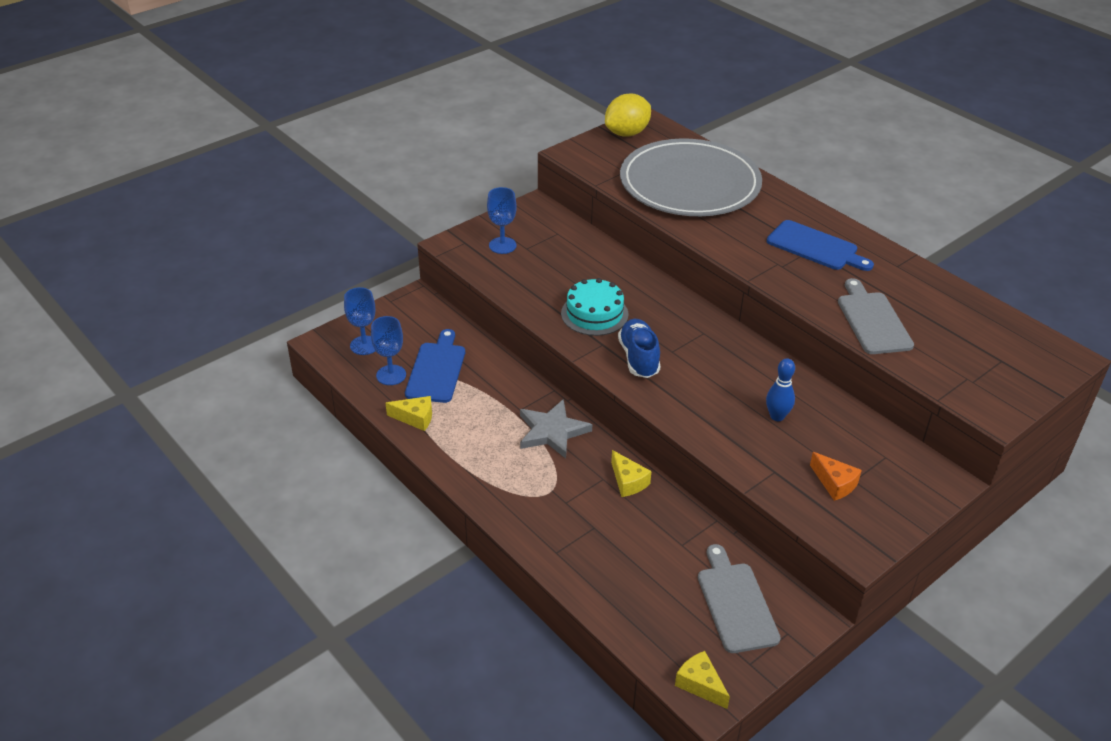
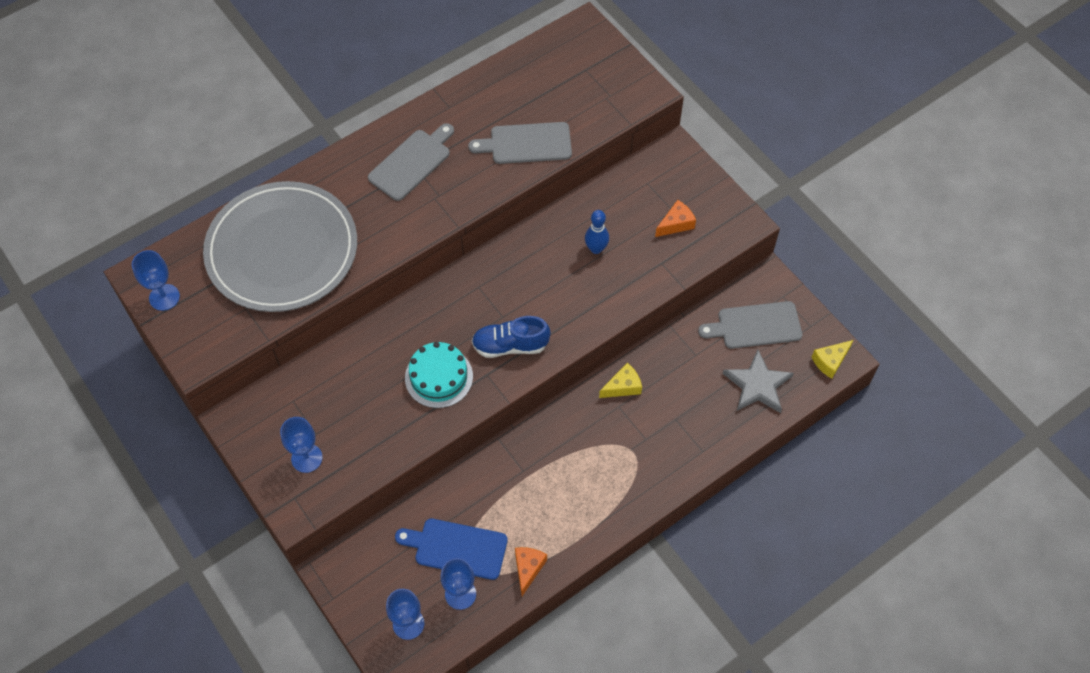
camera: 85 degrees left, 20 degrees up
(415, 418) = (528, 568): yellow cheese -> orange cheese
(552, 431) = (556, 444): grey star -> grey star (757, 385)
(627, 133) = (164, 297): yellow lemon -> blue goblet
(815, 247) = (412, 163): blue cutting board -> grey cutting board

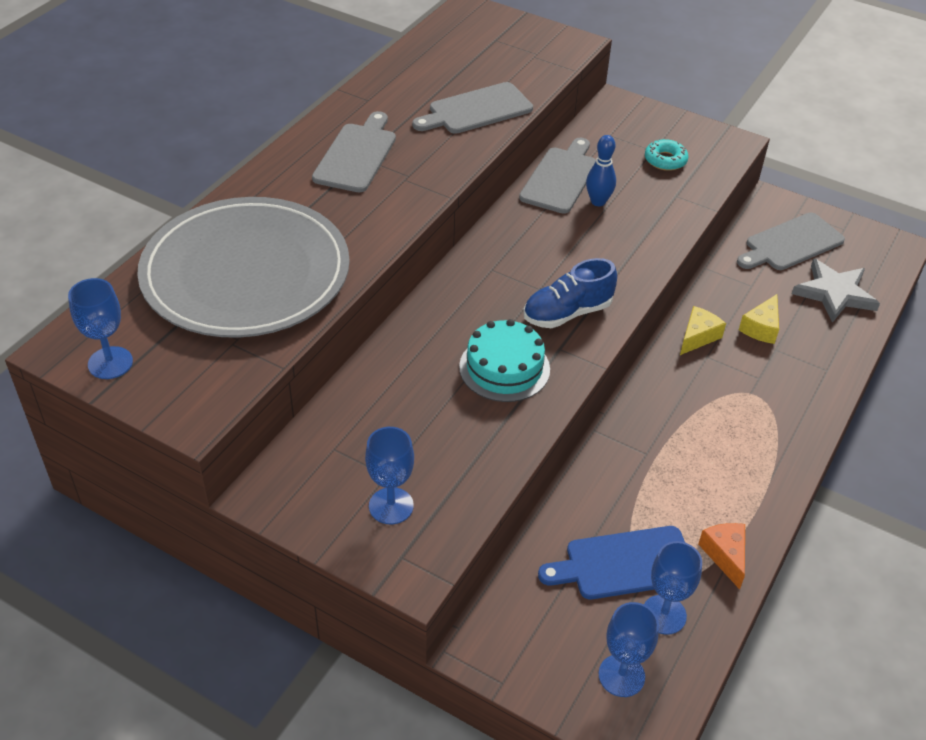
camera: 25 degrees left, 15 degrees down
(581, 215) = (560, 178): none -> grey cutting board
(676, 224) = (665, 160): orange cheese -> turquoise donut
(830, 361) = (887, 252): yellow cheese -> yellow cheese (761, 328)

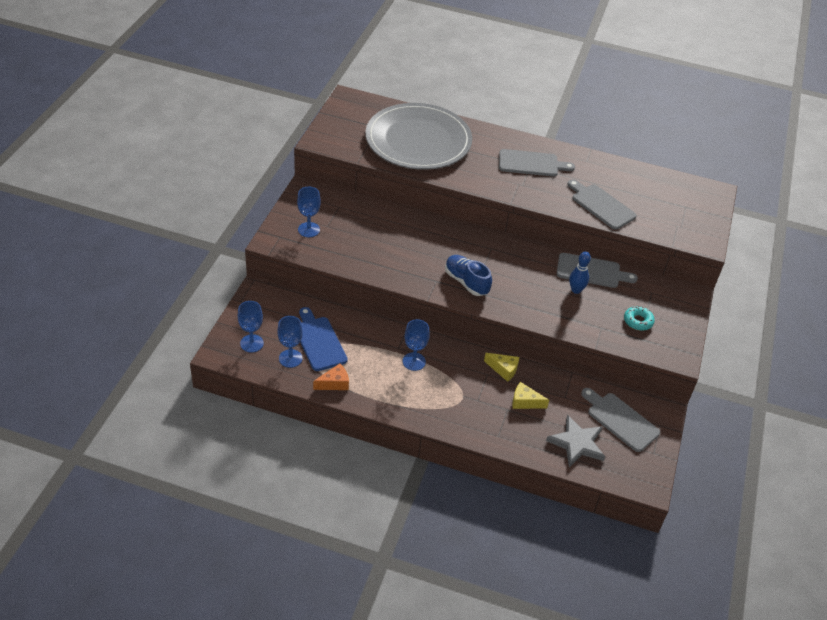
camera: 75 degrees right, 0 degrees up
(110, 363) = (344, 112): blue goblet -> blue goblet (414, 361)
(504, 368) = (413, 260): turquoise cake -> none

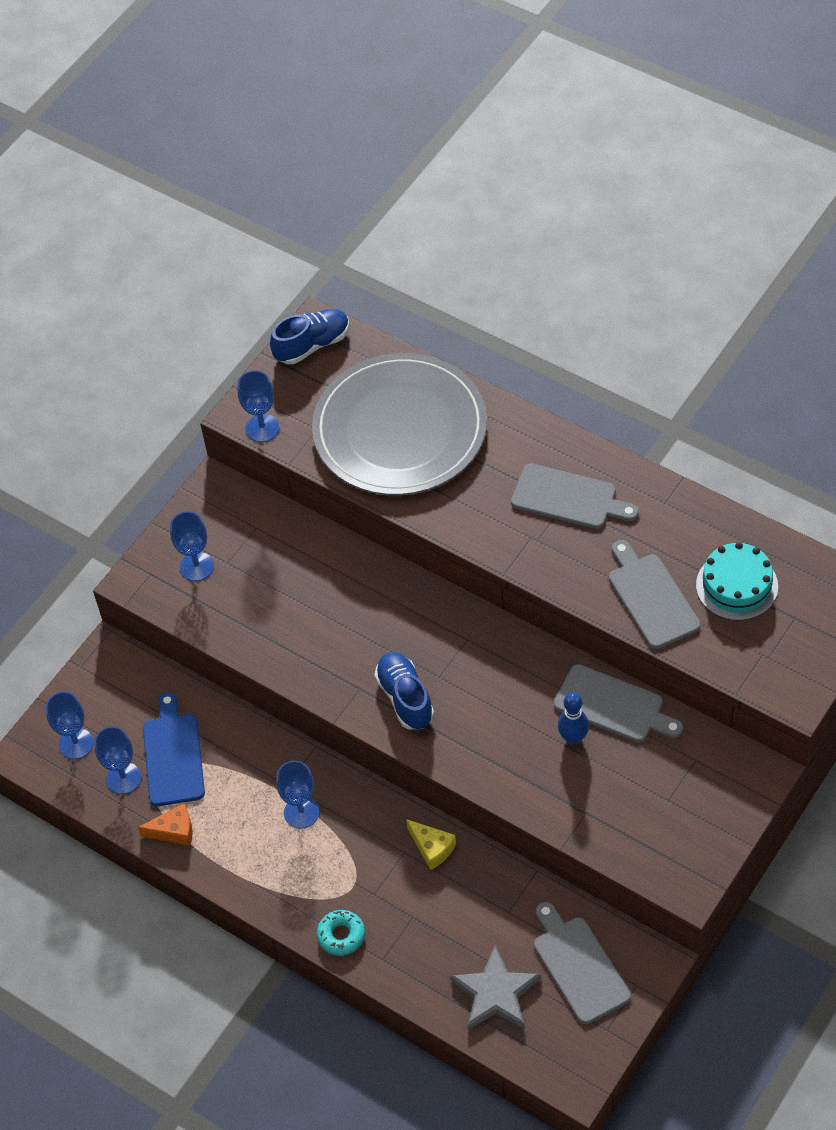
camera: 25 degrees right, 10 degrees up
(334, 147) = (262, 428): none -> blue goblet
(349, 106) = (312, 345): none -> blue shoe
(525, 402) = (444, 909): yellow cheese -> none
(638, 321) = (650, 810): turquoise donut -> turquoise donut (341, 935)
(646, 195) = (737, 585): none -> turquoise cake

